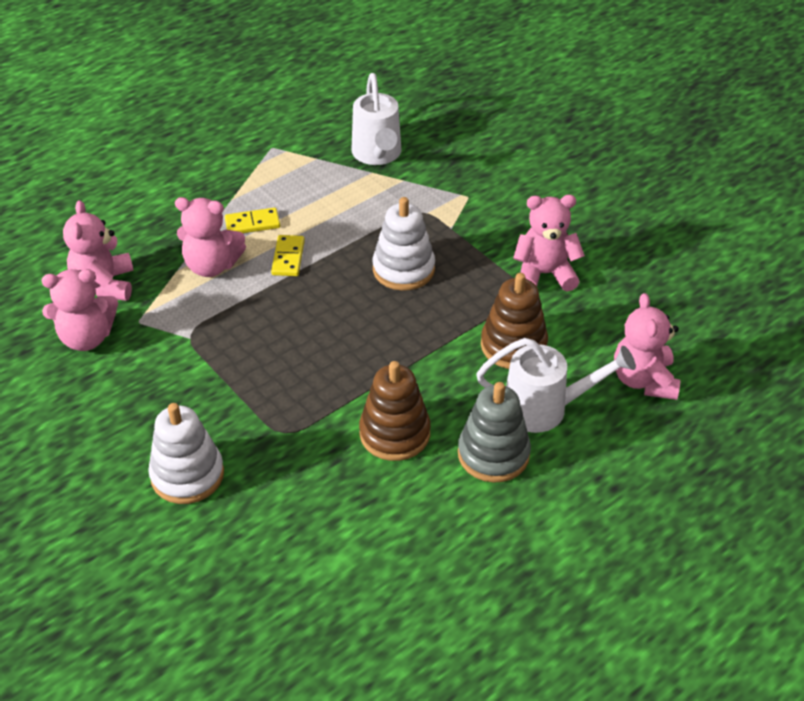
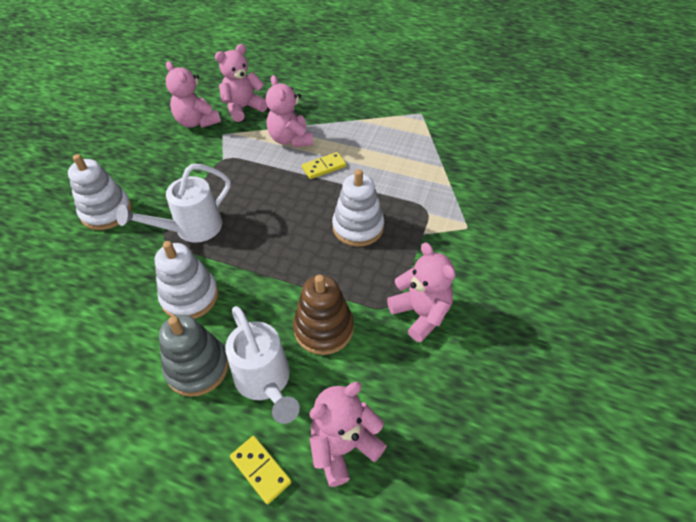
camera: 60 degrees right, 5 degrees up
(252, 223) = (342, 138): yellow domino -> yellow domino (261, 470)
(377, 154) = (464, 161): white watering can -> white watering can (192, 229)
(394, 433) = (190, 296): brown stacking toy -> white stacking toy

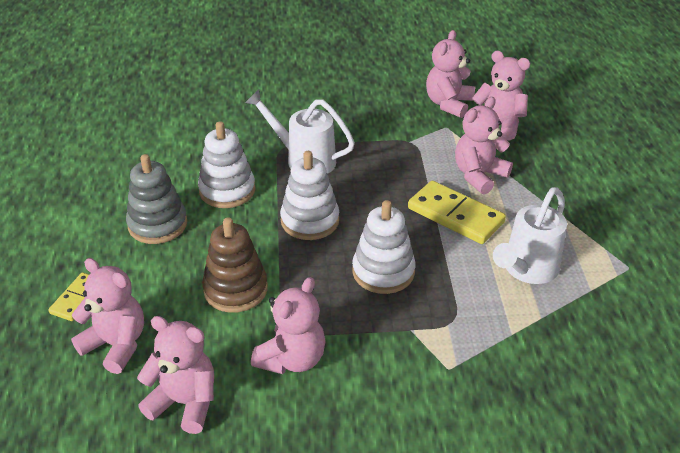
camera: 65 degrees right, 10 degrees down
(106, 212) = (291, 104): white stacking toy -> white stacking toy (310, 221)
(265, 381) = (161, 270): white watering can -> white watering can (527, 269)
(324, 167) = (455, 215): yellow domino -> yellow domino, size x1.75
(437, 405) = (185, 403): none -> pink teddy bear

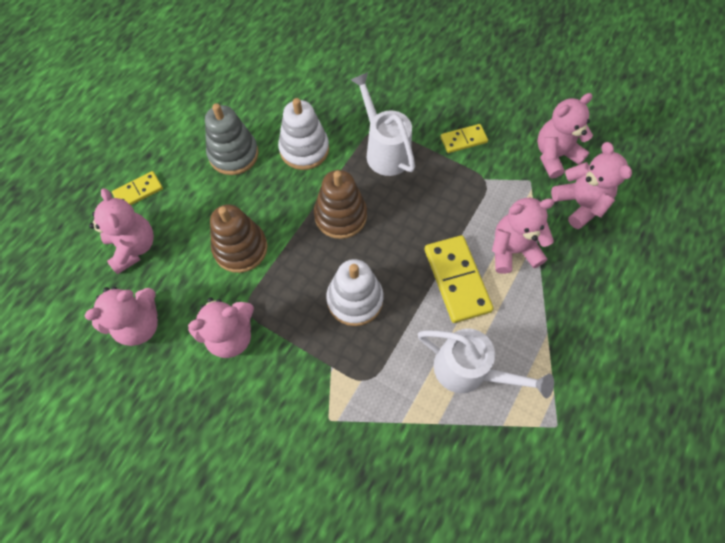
camera: 35 degrees right, 25 degrees up
(185, 403) = (139, 324): pink teddy bear -> pink teddy bear turned 90 degrees clockwise
(310, 221) = (340, 216): white stacking toy -> brown stacking toy
(365, 124) = (463, 140): none -> yellow domino
(527, 269) = (468, 371): white watering can -> white watering can turned 135 degrees counterclockwise

